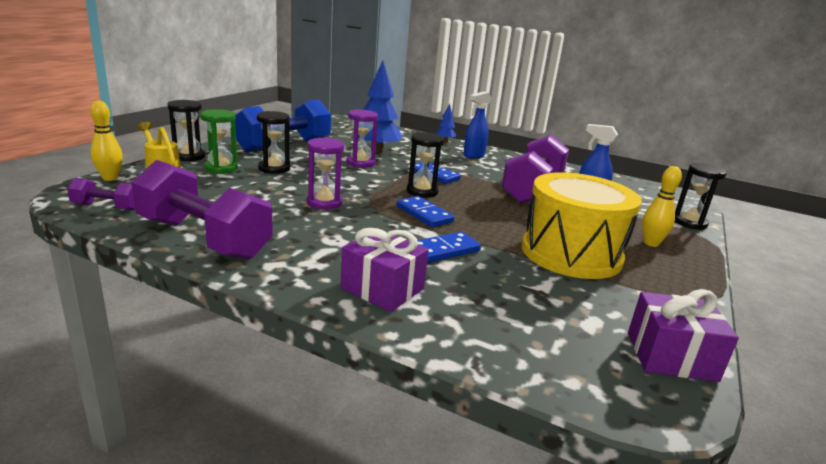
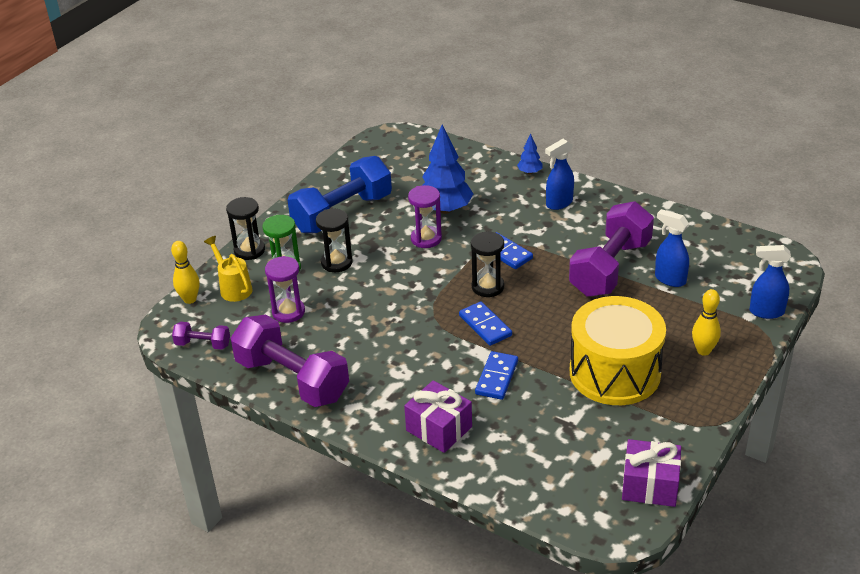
camera: 10 degrees right, 15 degrees up
(324, 203) = (390, 317): purple hourglass -> purple hourglass (288, 312)
(444, 250) = (496, 377): blue domino -> blue domino turned 45 degrees counterclockwise
(689, 223) = (766, 312): black hourglass -> blue spray bottle

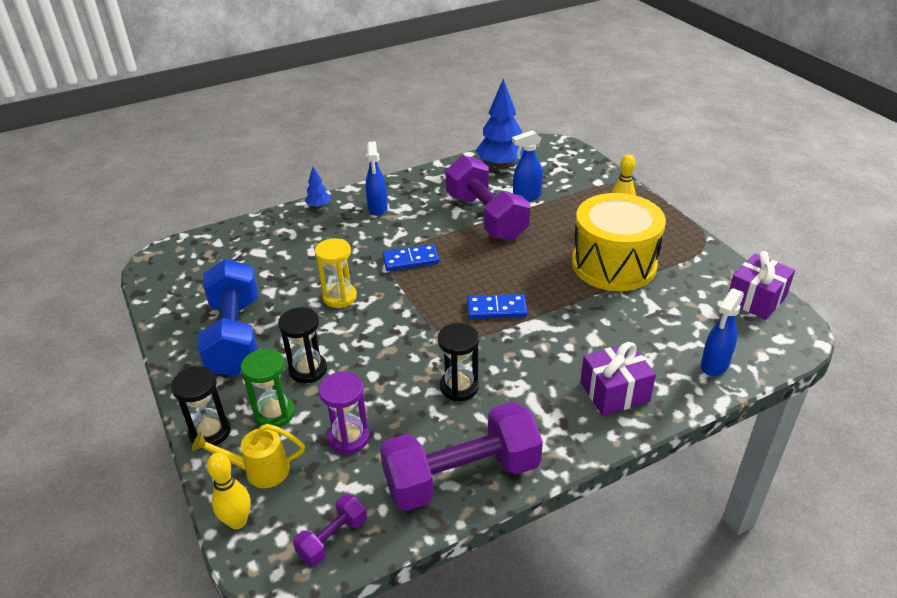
camera: 60 degrees left, 0 degrees up
(426, 239) = (339, 297): purple hourglass -> yellow hourglass
(445, 209) = (311, 269): blue tree -> blue tree (501, 165)
(488, 287) = (446, 287): black hourglass -> black hourglass (459, 387)
(496, 377) = (571, 329): blue domino -> none
(766, 312) = (600, 174): blue spray bottle -> blue spray bottle (714, 365)

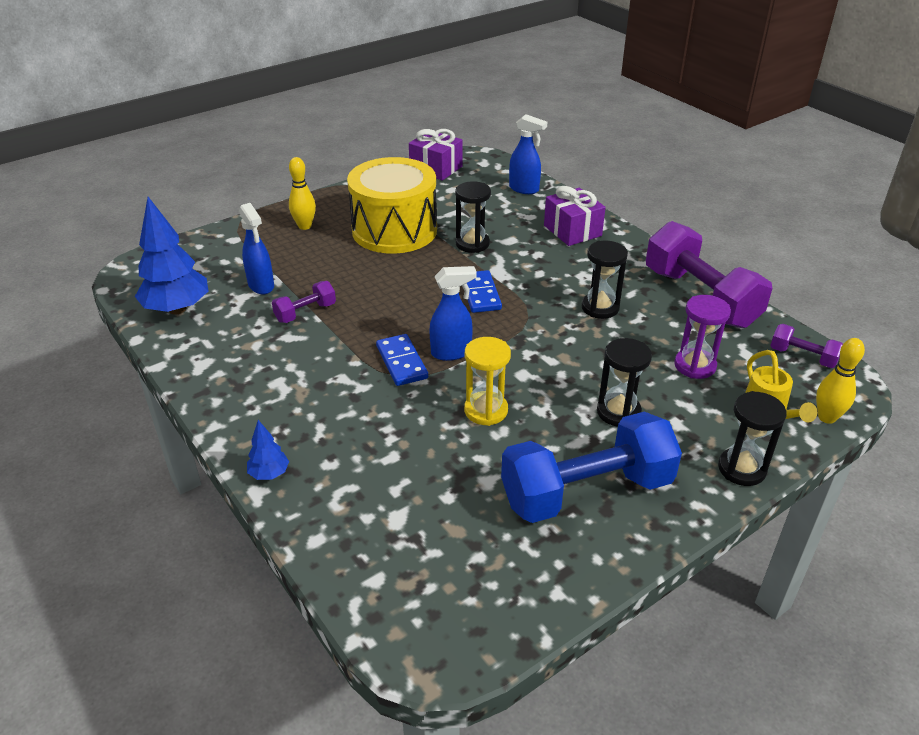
camera: 100 degrees left, 0 degrees up
(274, 413) = (691, 424): green hourglass -> none
(377, 208) = (280, 408): blue spray bottle -> blue spray bottle (452, 352)
(486, 217) = (305, 312): purple dumbbell -> purple dumbbell, size x0.46
(587, 312) = (472, 244): none -> black hourglass

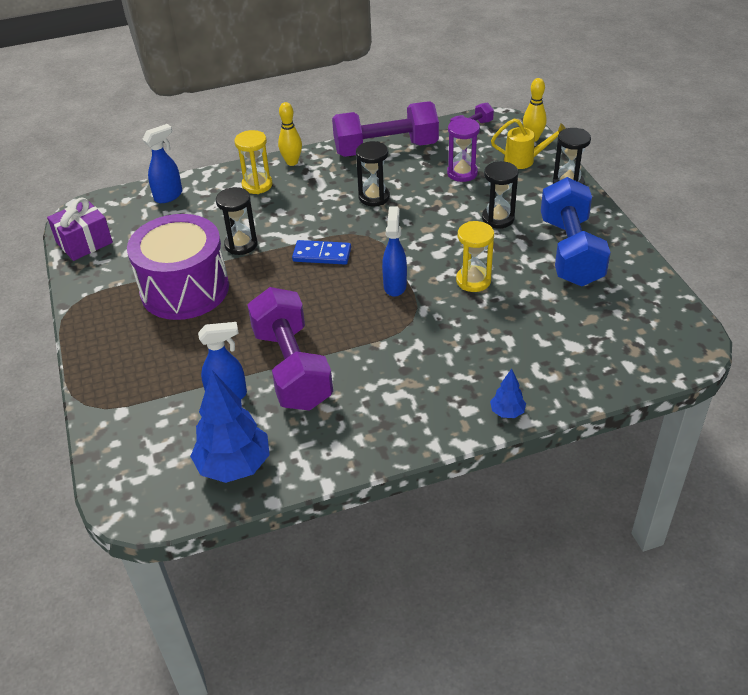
camera: 70 degrees left, 5 degrees up
(304, 226) = (132, 352): yellow bowling pin -> yellow bowling pin (292, 162)
(305, 312) = (292, 368): purple dumbbell -> purple dumbbell, size x2.17
(394, 230) = (185, 289): yellow drum -> purple drum
(402, 362) = (395, 316): blue domino -> none
(572, 231) = (257, 185): purple gift -> yellow hourglass

